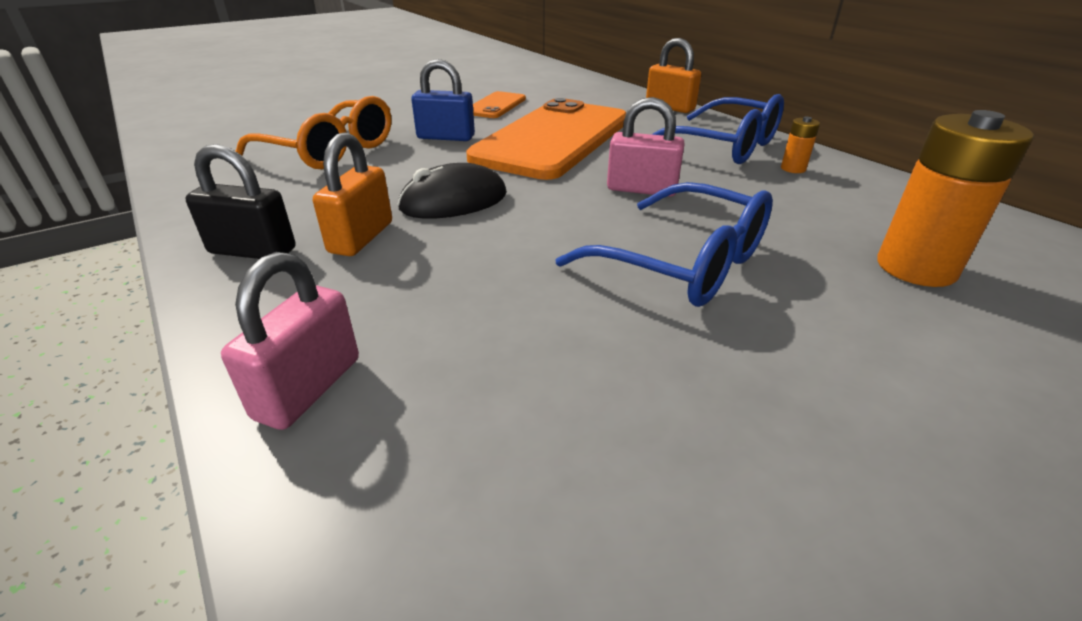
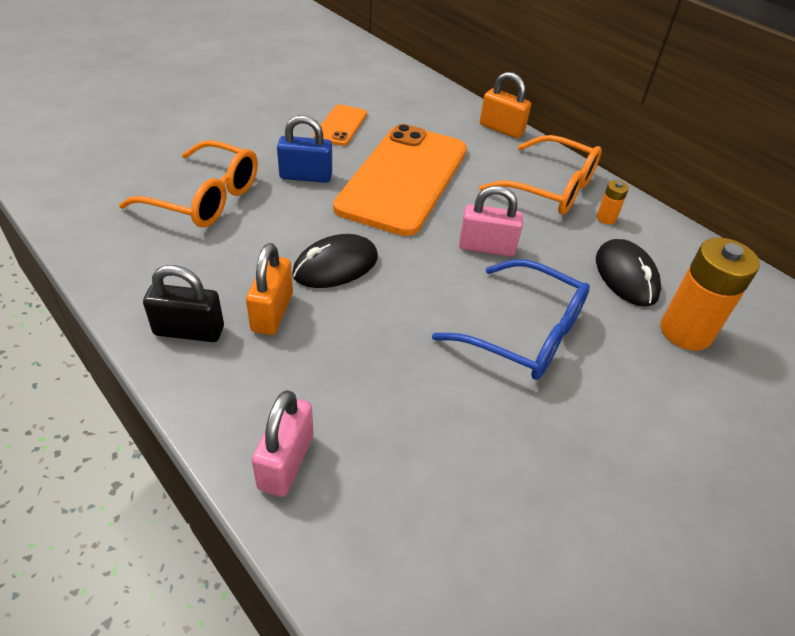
camera: 10 degrees left, 10 degrees up
(724, 146) = (551, 188): blue glasses -> orange glasses
(823, 215) = (626, 276): none -> black mouse

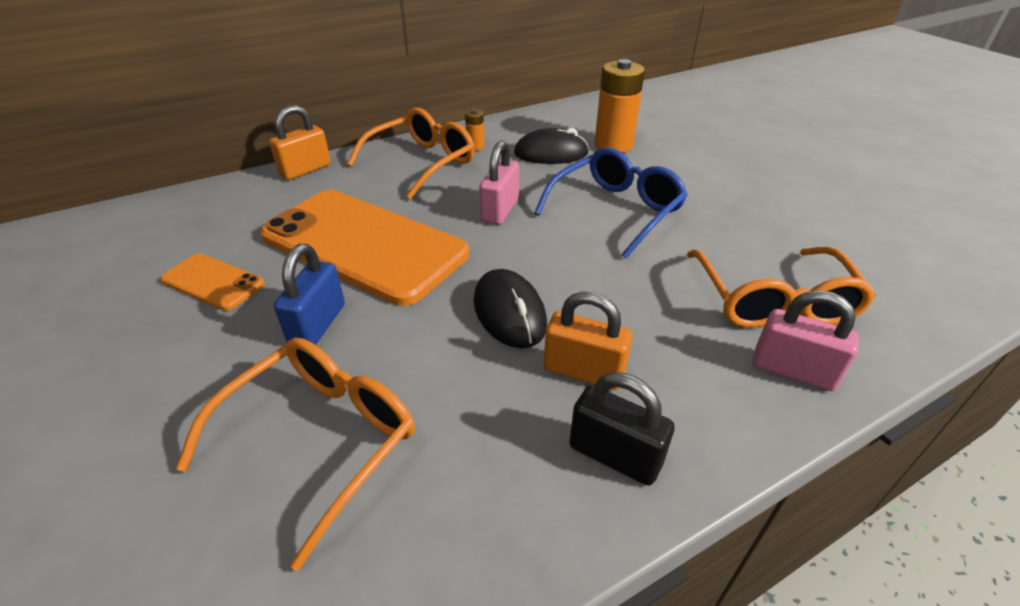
camera: 75 degrees left, 5 degrees down
(189, 331) = (614, 455): black padlock -> black padlock turned 75 degrees counterclockwise
(392, 463) = (773, 301): none -> orange glasses

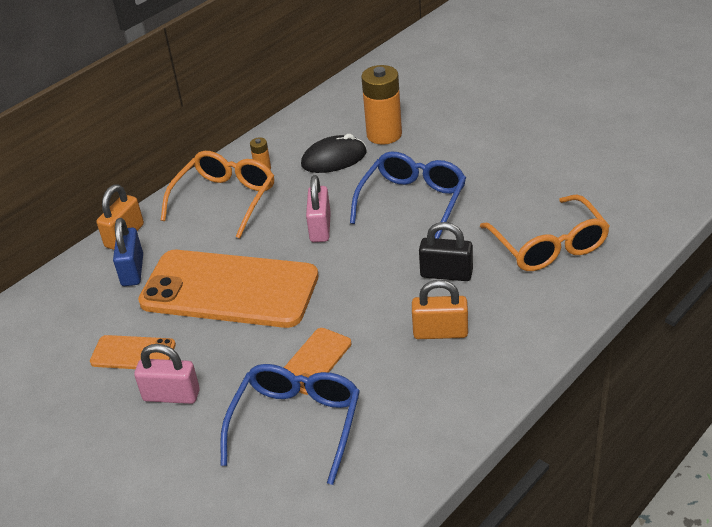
camera: 15 degrees left, 0 degrees up
(318, 324) = (240, 358): blue padlock -> blue padlock (132, 270)
(321, 439) = (296, 424): orange glasses -> blue glasses
(401, 357) = (314, 361): none -> orange phone
(509, 312) = (371, 308): black mouse -> none
(614, 455) = (479, 375): black padlock -> black padlock (446, 274)
(792, 370) = (571, 291): pink padlock -> pink padlock (171, 395)

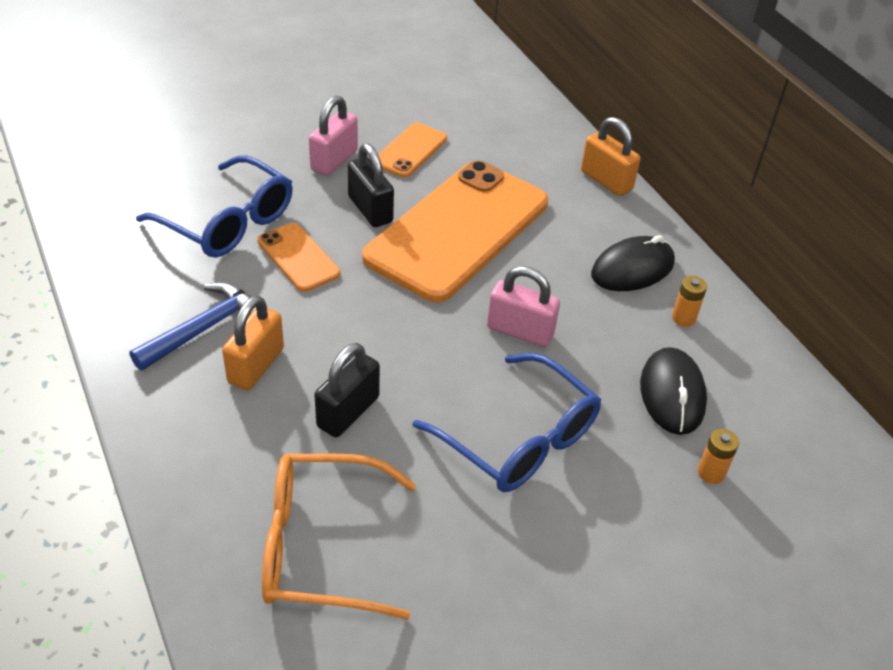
camera: 105 degrees right, 5 degrees up
(132, 270) = (539, 174): blue padlock -> none
(225, 199) = (632, 269): orange glasses -> black mouse
(230, 345) = (370, 209): none -> black padlock
(384, 134) = (711, 473): orange battery -> orange battery, size x0.46
(426, 376) = (204, 329): none -> blue hammer

